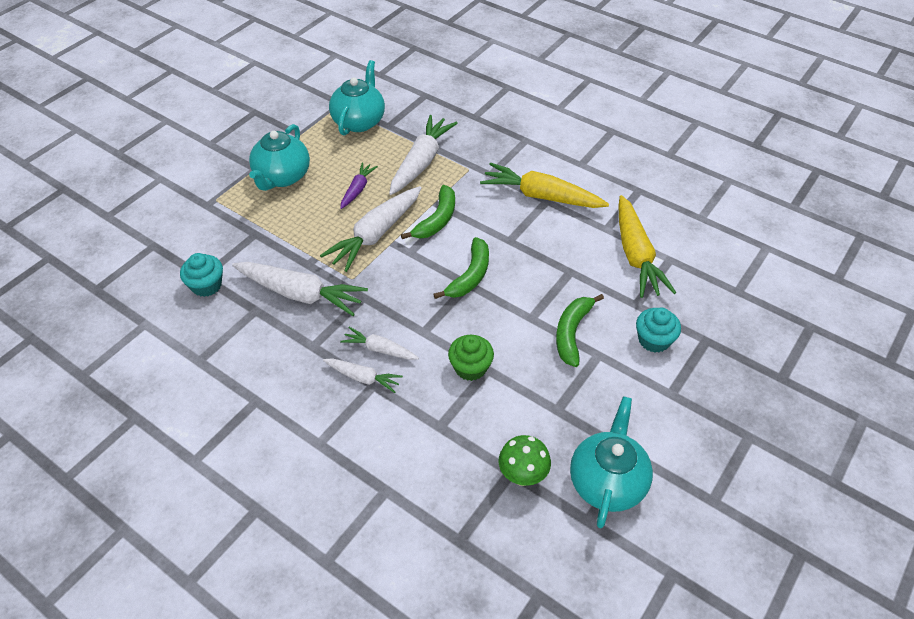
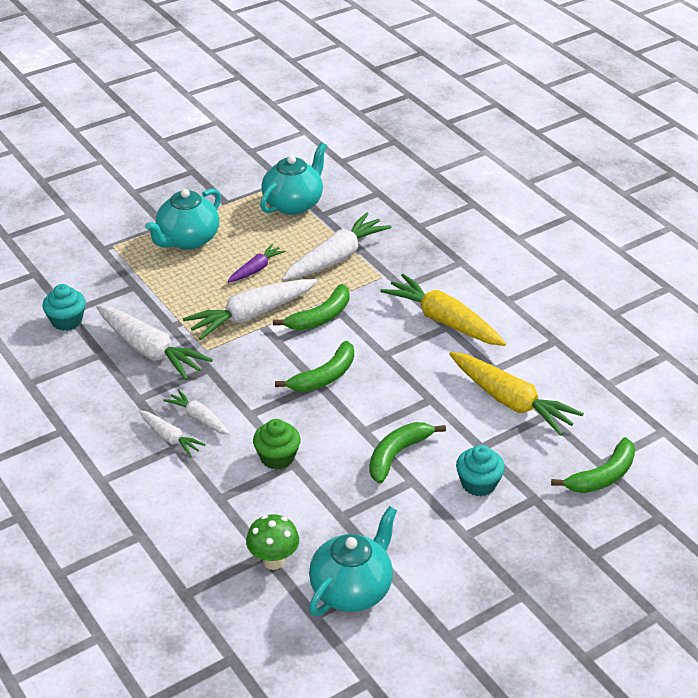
camera: 20 degrees right, 10 degrees down
(635, 255) = (510, 401): yellow carrot -> yellow carrot turned 60 degrees counterclockwise
(746, 302) = (602, 476): none -> green banana

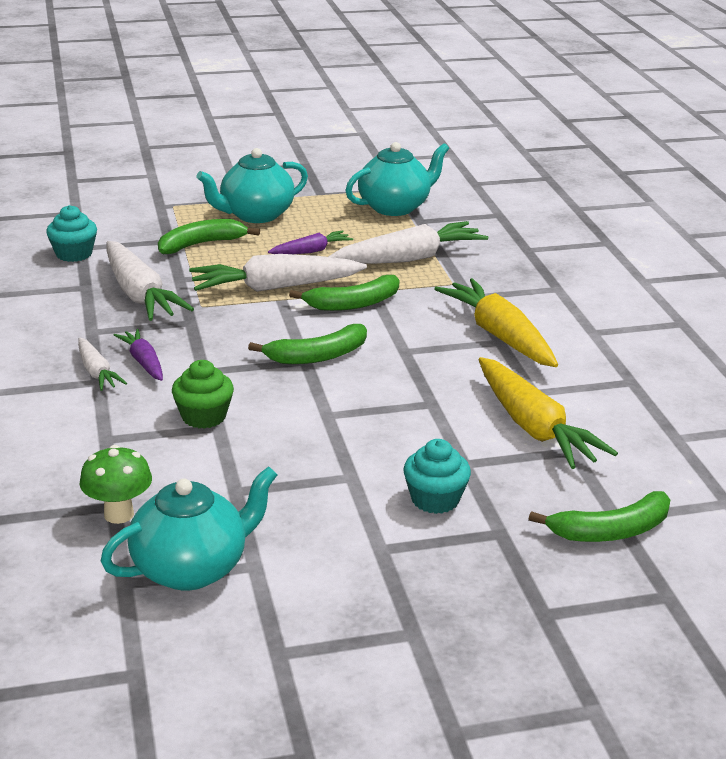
camera: 20 degrees right, 10 degrees down
(199, 418) = (143, 362): white carrot -> purple carrot
(397, 455) = (351, 447): green banana -> green banana (201, 244)

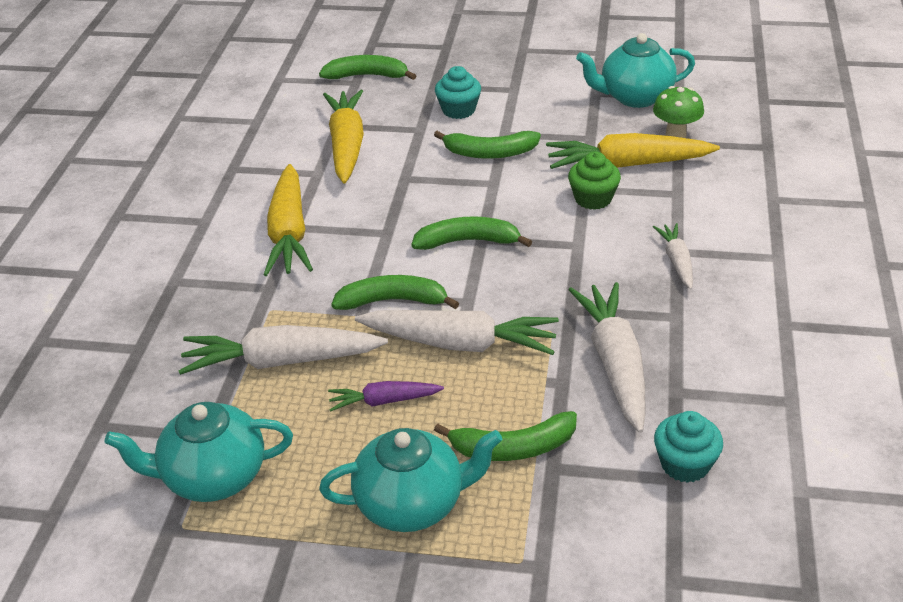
camera: 155 degrees left, 10 degrees up
(143, 362) = (630, 265): purple carrot -> none
(174, 463) = (627, 164): none -> yellow carrot
(353, 448) = (490, 153): none -> green banana

